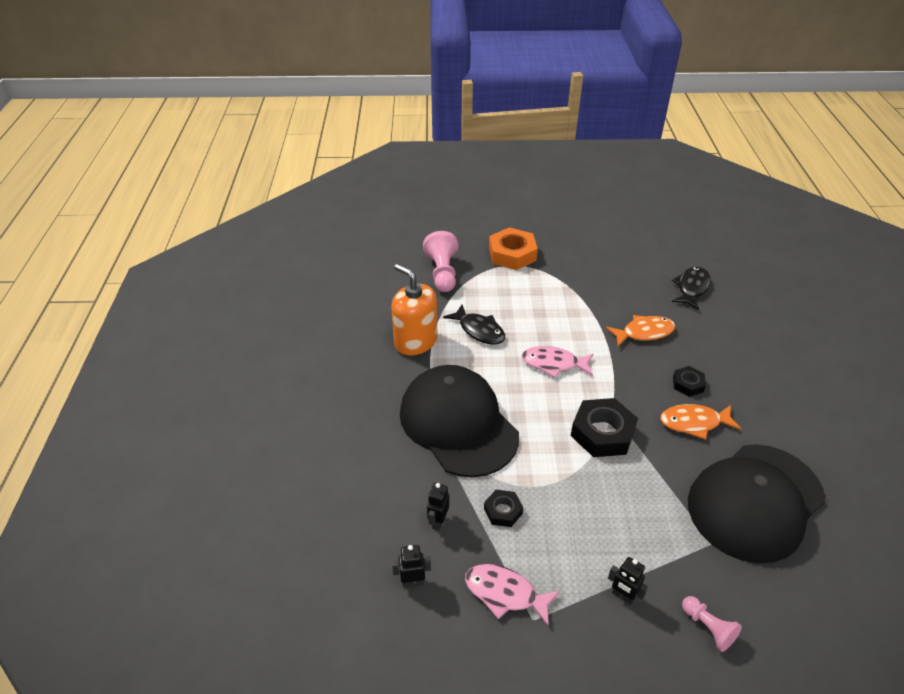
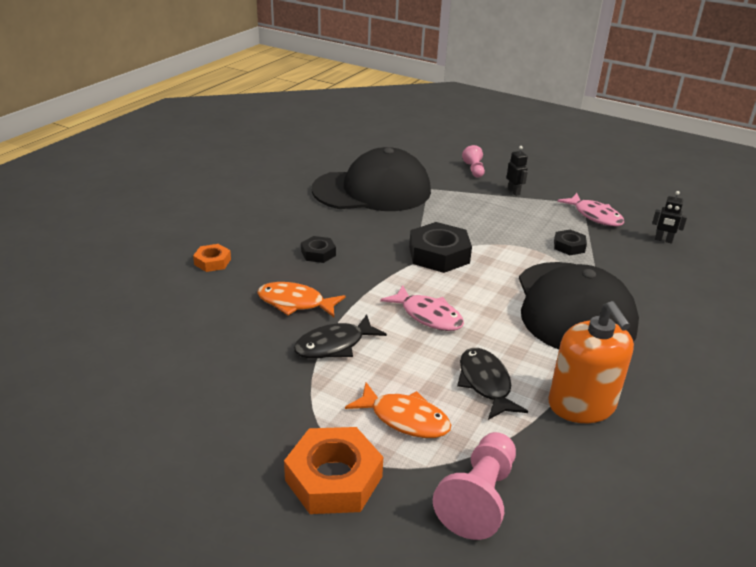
camera: 150 degrees left, 10 degrees down
(438, 521) = (628, 259): black robot -> none
(691, 288) = (171, 320): black fish -> black fish (334, 345)
(694, 423) = (352, 233): orange fish -> orange fish (405, 419)
(740, 339) = (212, 262): none -> orange nut

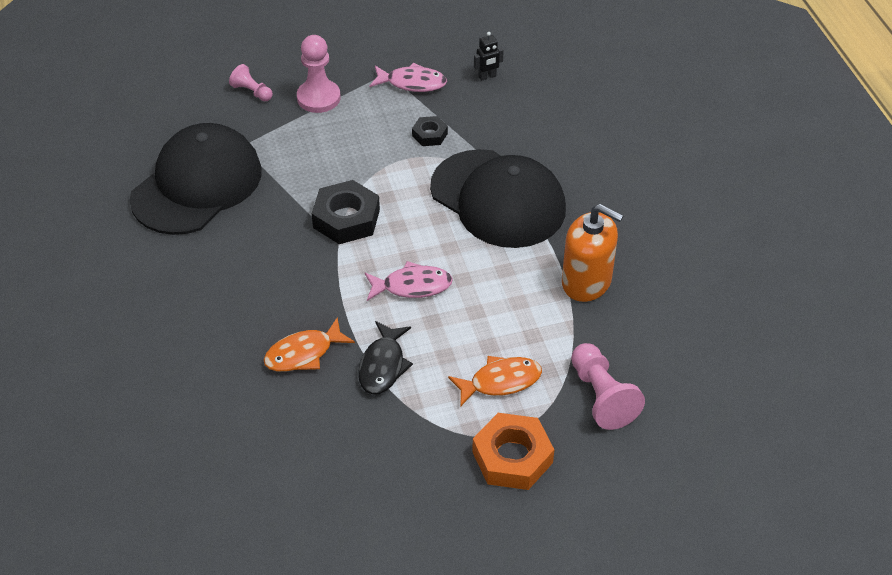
camera: 45 degrees left, 15 degrees up
(212, 262) = (178, 370): orange nut -> none
(318, 253) = (251, 292): black nut -> none
(485, 383) = (515, 313): black fish -> none
(514, 192) = (318, 98): black robot -> pink pawn

